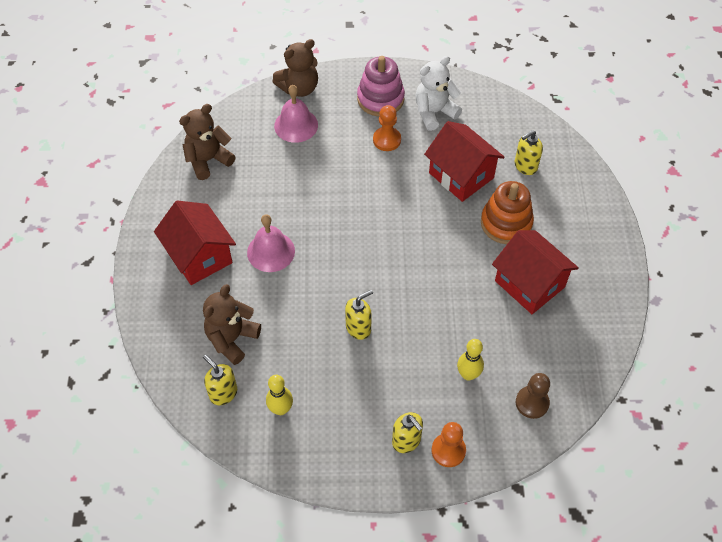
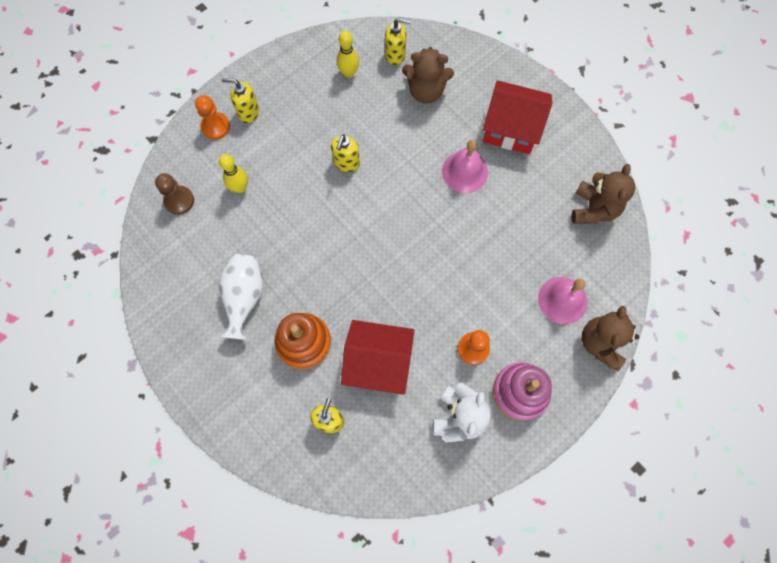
camera: 140 degrees right, 15 degrees up
(232, 339) = (426, 91): brown teddy bear -> brown teddy bear turned 105 degrees clockwise
(529, 284) = (244, 297): red house -> white vase

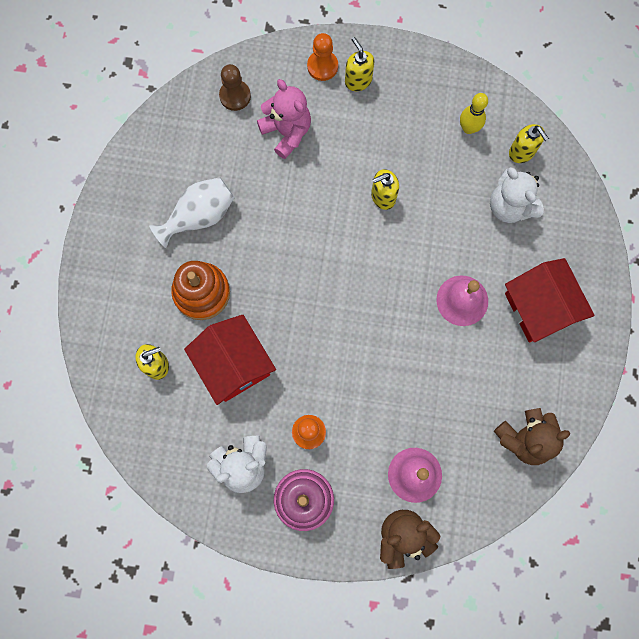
camera: 50 degrees right, 5 degrees up
(240, 187) = (287, 132): yellow bowling pin -> pink teddy bear
(426, 91) = (510, 206): brown teddy bear -> white teddy bear

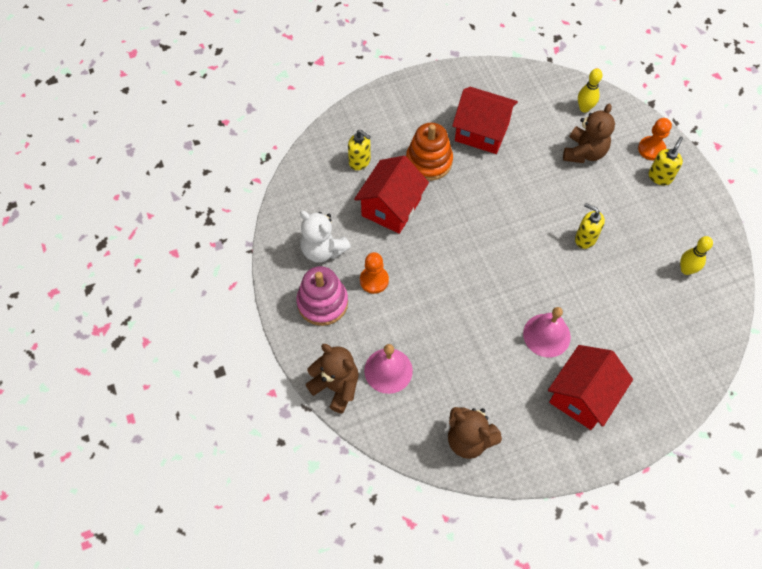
camera: 60 degrees right, 15 degrees down
(199, 216) = (481, 132): white vase -> red house
(235, 96) = (584, 108): brown pawn -> yellow bowling pin
(287, 132) = (584, 152): pink teddy bear -> brown teddy bear
(510, 206) = (648, 332): white teddy bear -> none
(522, 152) = (698, 318): yellow soap dispenser -> none

